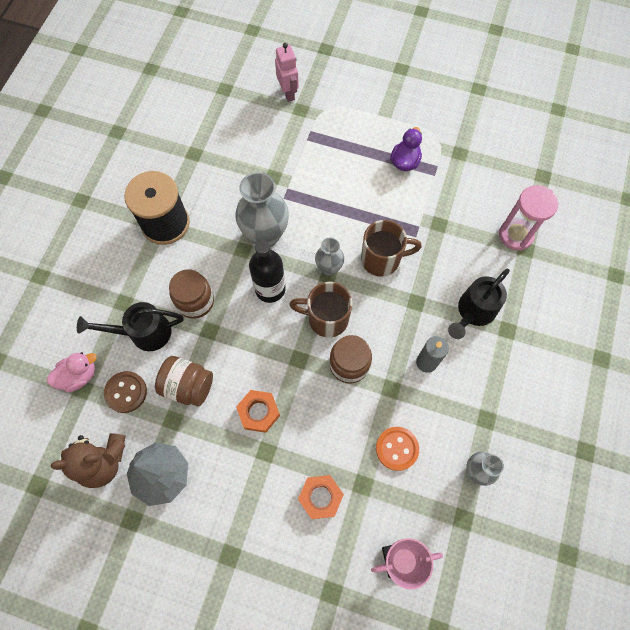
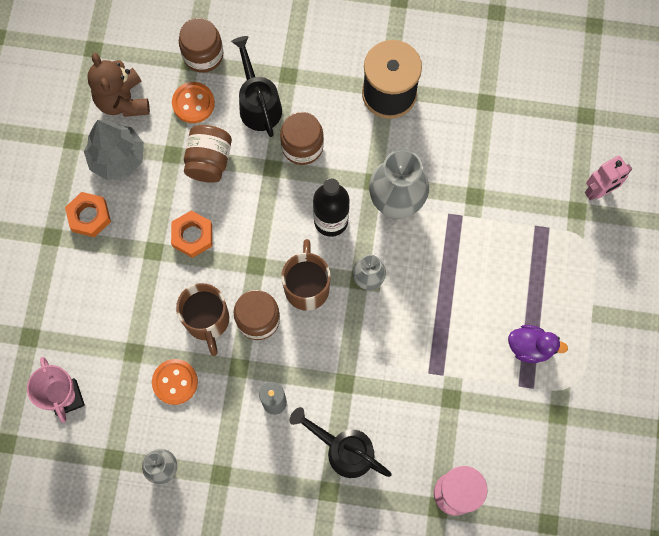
camera: 80 degrees right, 5 degrees up
(79, 376) = (203, 55): pink duck -> brown jar
(126, 392) = (193, 103): brown button -> orange button
(320, 497) = (116, 312): orange nut -> orange nut (89, 216)
(382, 259) = (390, 337): brown mug -> brown mug (207, 321)

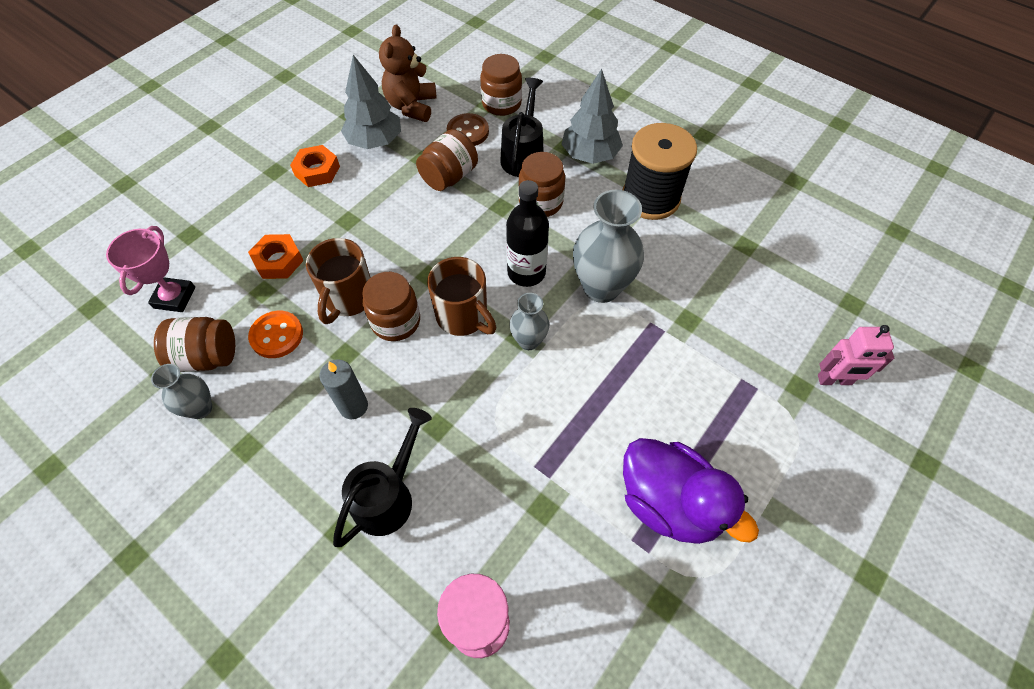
camera: 30 degrees right, 15 degrees down
(135, 429) = (207, 357): none -> brown jar
(192, 236) = (390, 225): orange nut -> orange nut (278, 261)
(193, 103) = (468, 132): orange button -> brown button
(307, 287) = (463, 317): brown mug -> brown mug turned 105 degrees clockwise
(314, 74) = (590, 155): none -> grey tree
(344, 450) = (388, 496): black watering can -> black watering can turned 60 degrees clockwise
(530, 347) = (669, 503): purple duck -> purple duck, size x1.76

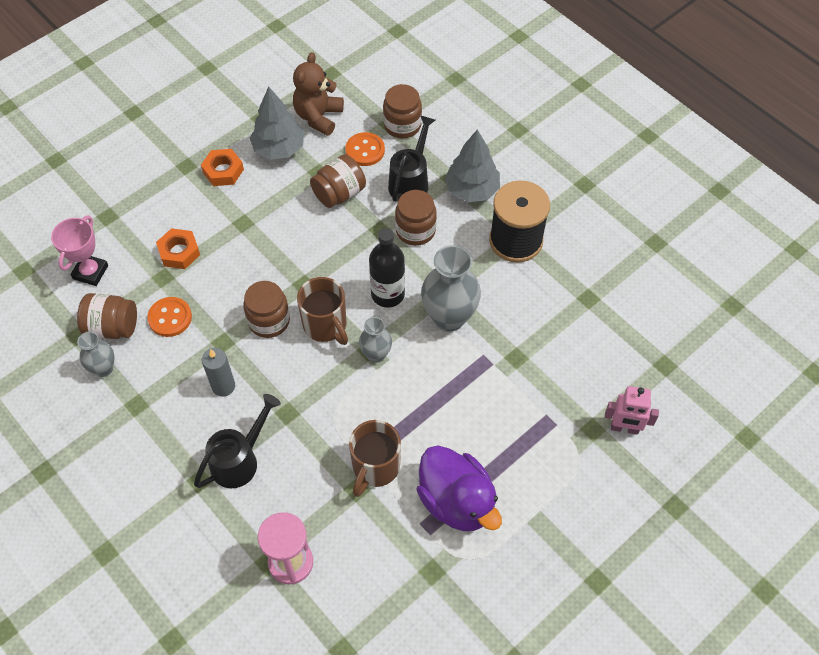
camera: 10 degrees right, 0 degrees up
(348, 299) = (233, 295): brown mug -> brown mug (375, 467)
(468, 132) = (365, 150): brown button -> orange button

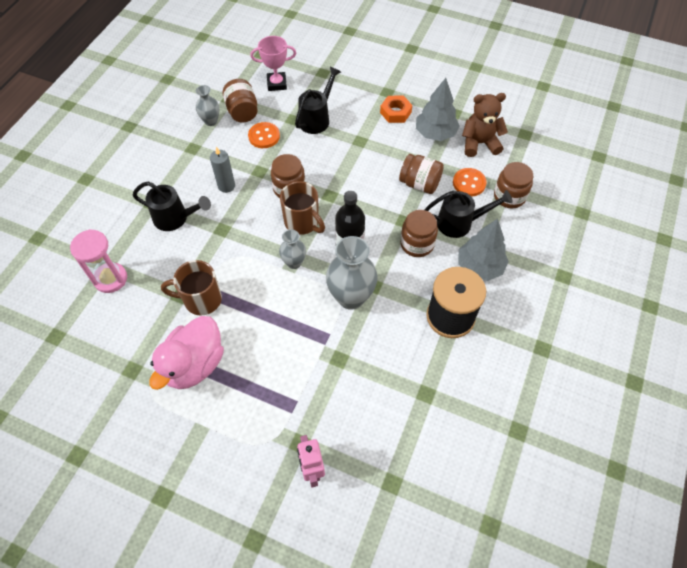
camera: 65 degrees right, 0 degrees up
(179, 252) = (316, 119): orange nut -> black watering can
(325, 325) = (302, 222): brown mug -> brown mug turned 75 degrees counterclockwise
(457, 501) = (194, 364): purple duck -> pink duck

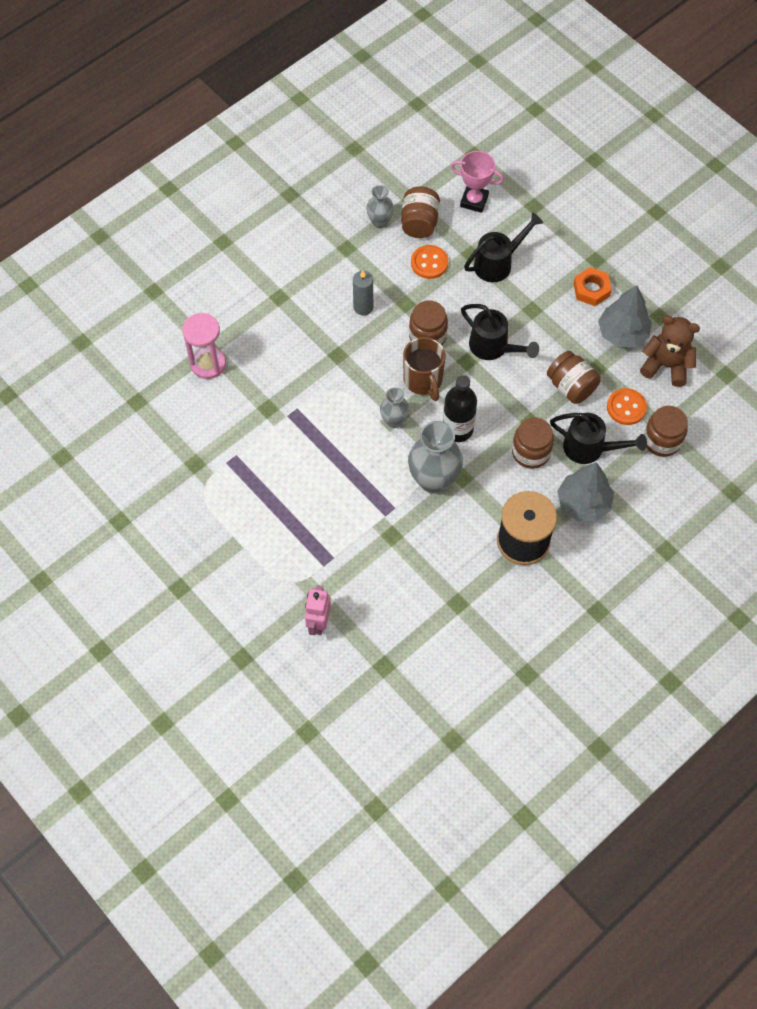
camera: 25 degrees right, 5 degrees up
(175, 218) = (296, 323): black watering can -> black watering can (493, 347)
(194, 364) = (253, 483): pink duck -> none
(201, 300) = (286, 421): brown mug -> none

